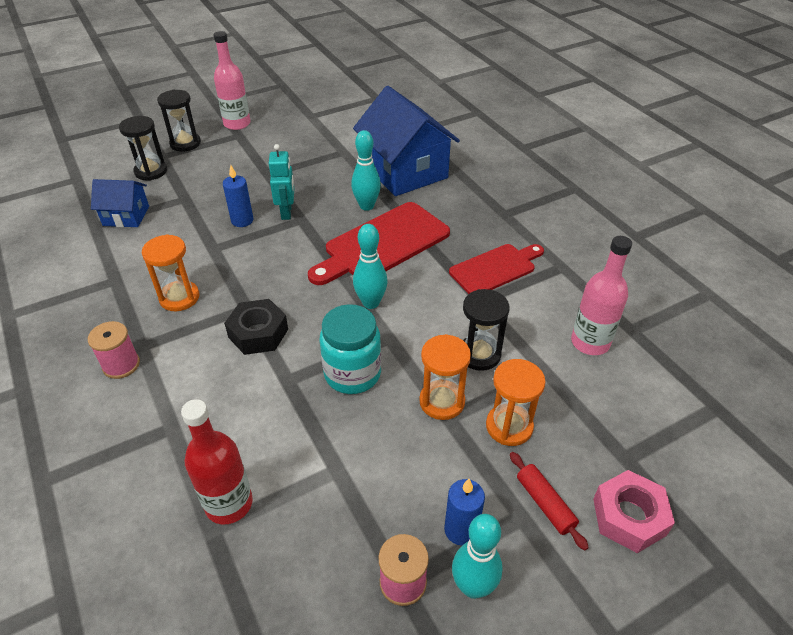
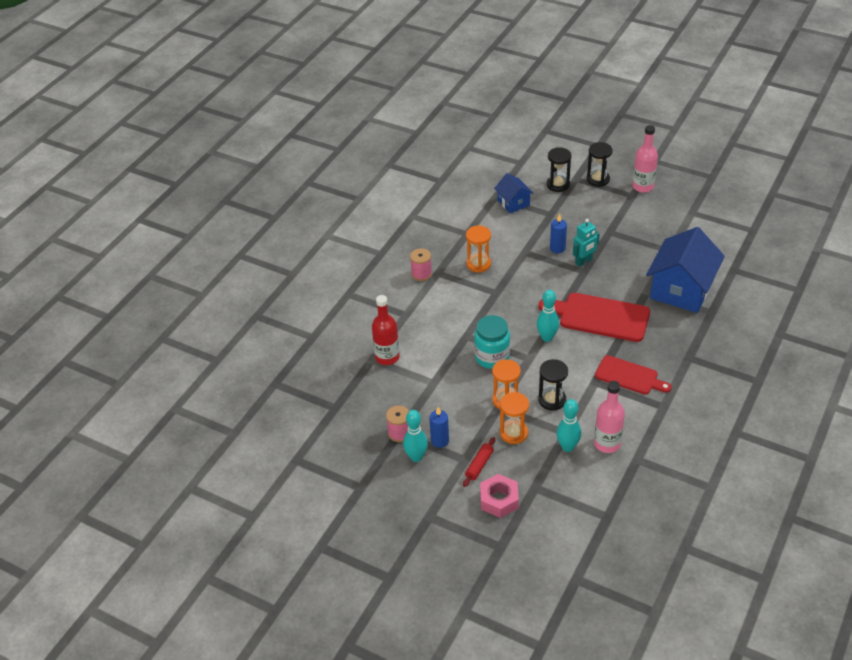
camera: 60 degrees right, 0 degrees up
(258, 333) = (484, 307): black nut -> none
(366, 206) = (626, 291): turquoise bowling pin -> turquoise bowling pin (567, 447)

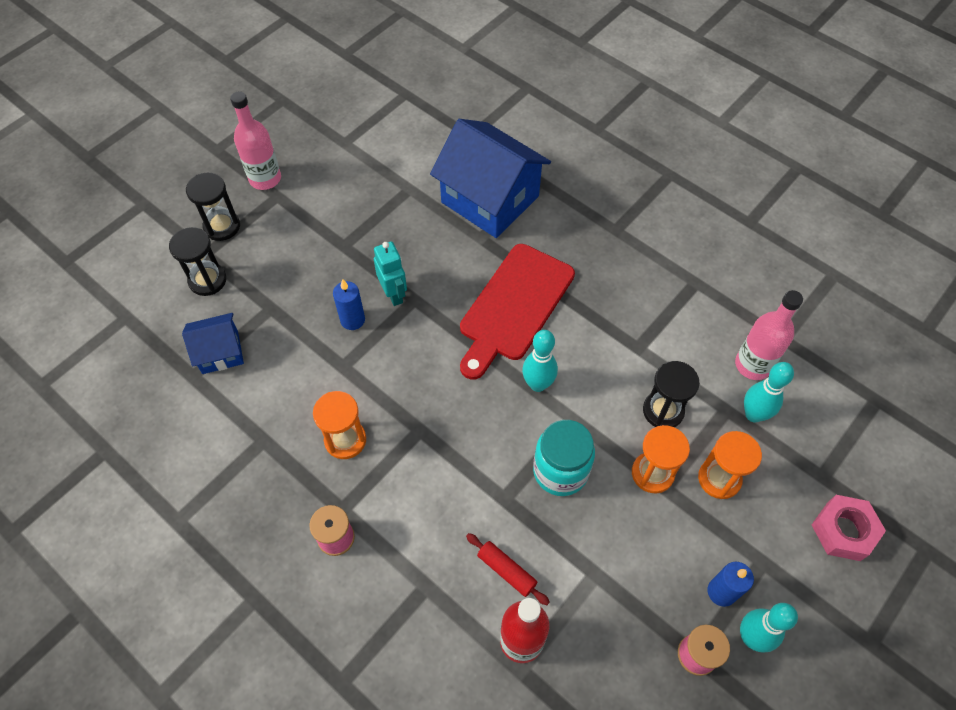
camera: 80 degrees left, 15 degrees up
(479, 465) = (776, 543): red rolling pin -> red rolling pin (506, 571)
(629, 376) = (636, 304): red cutting board -> none

